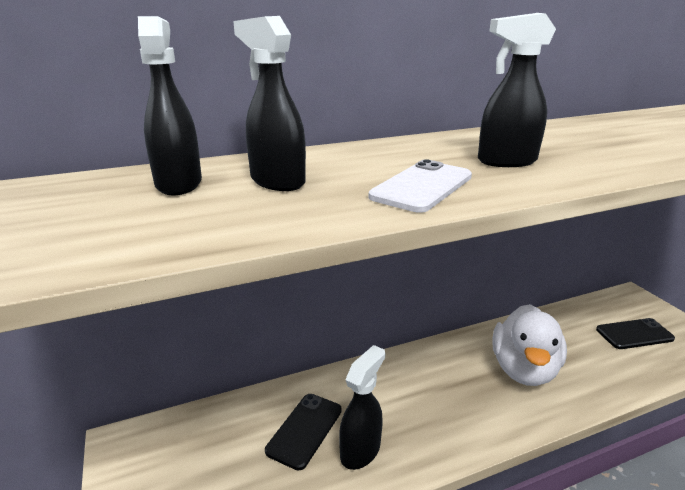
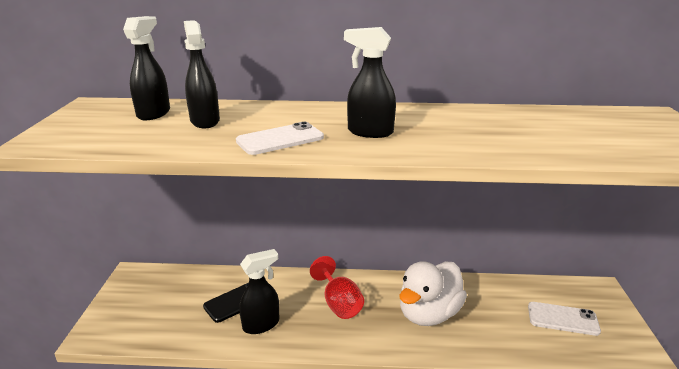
camera: 25 degrees right, 0 degrees up
(426, 389) = (339, 303): none -> red goblet
(634, 334) = (562, 319): black phone -> white phone

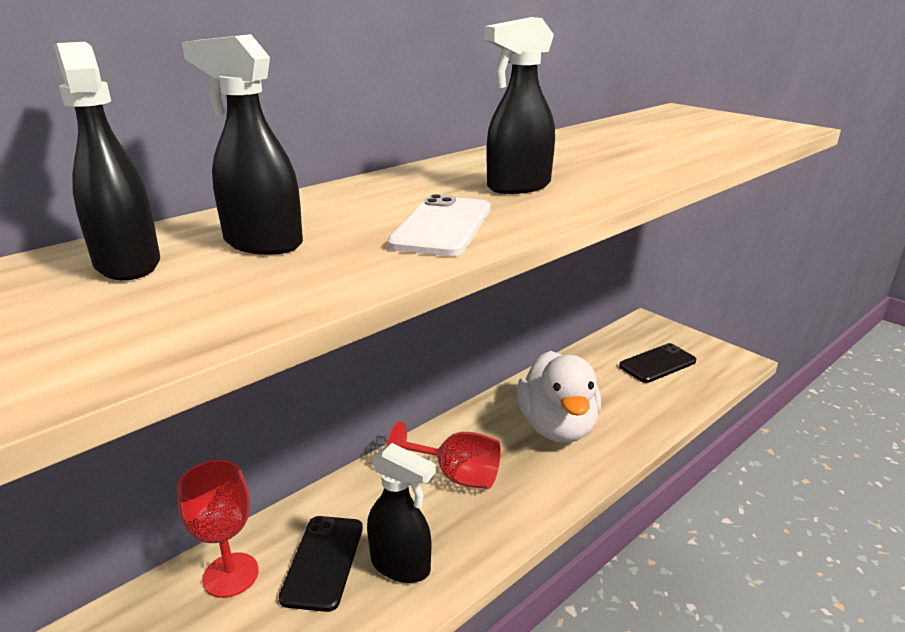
camera: 45 degrees left, 0 degrees up
(203, 283) = (231, 575): none -> red goblet
(261, 324) = (401, 565): black spray bottle -> black spray bottle turned 105 degrees clockwise
(562, 319) = (657, 364): white phone -> black phone

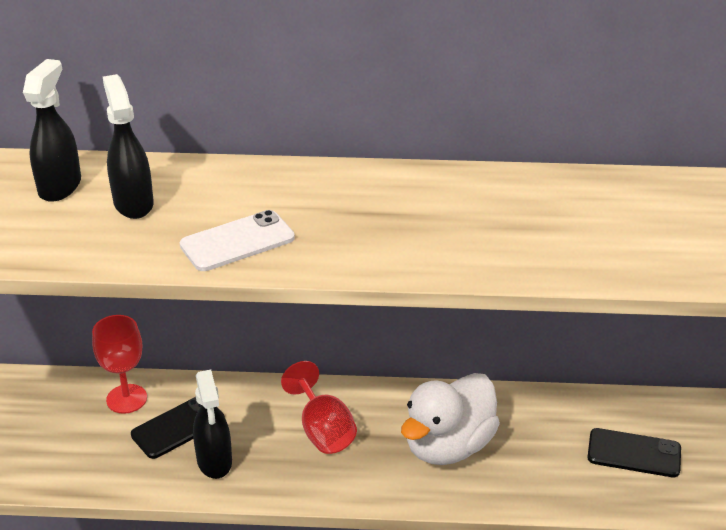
camera: 45 degrees right, 10 degrees up
(518, 187) = (356, 227): black spray bottle -> none

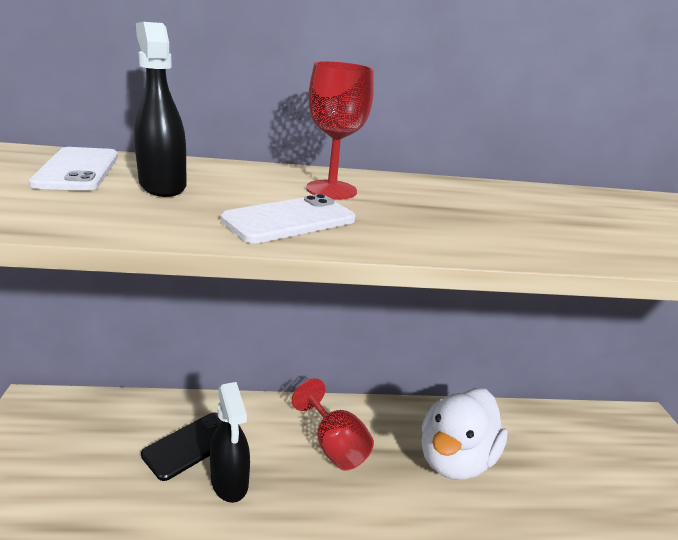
camera: 10 degrees left, 10 degrees down
(60, 186) = (77, 170): black spray bottle -> white phone
(126, 399) = (139, 417): red goblet -> red goblet (331, 190)
(634, 453) = (618, 462): black phone -> none

